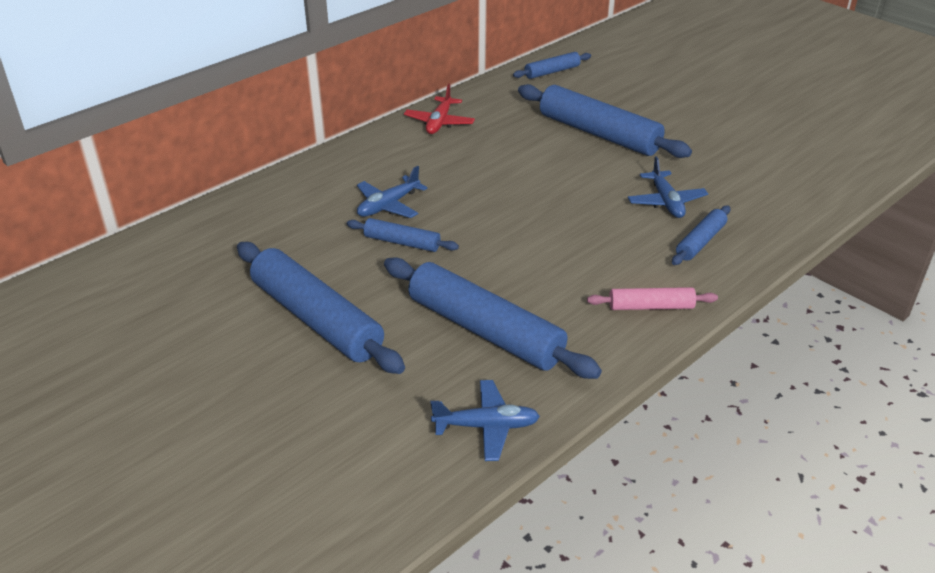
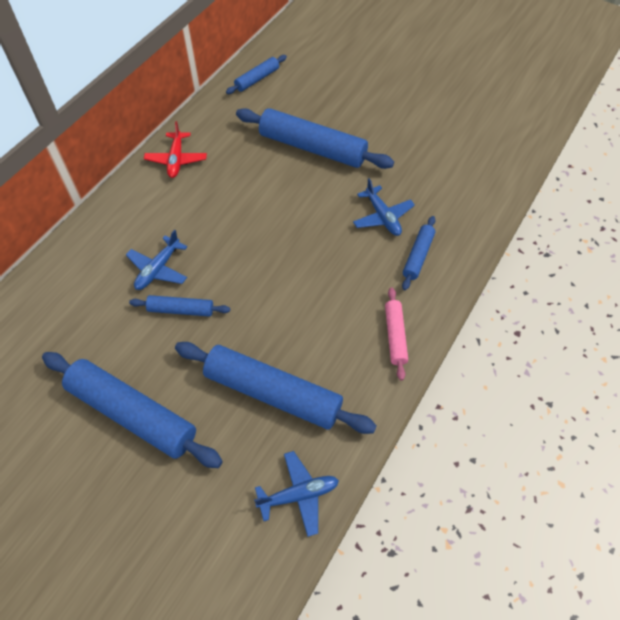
camera: 15 degrees left, 20 degrees up
(651, 306) = (395, 336): pink rolling pin -> pink rolling pin turned 75 degrees counterclockwise

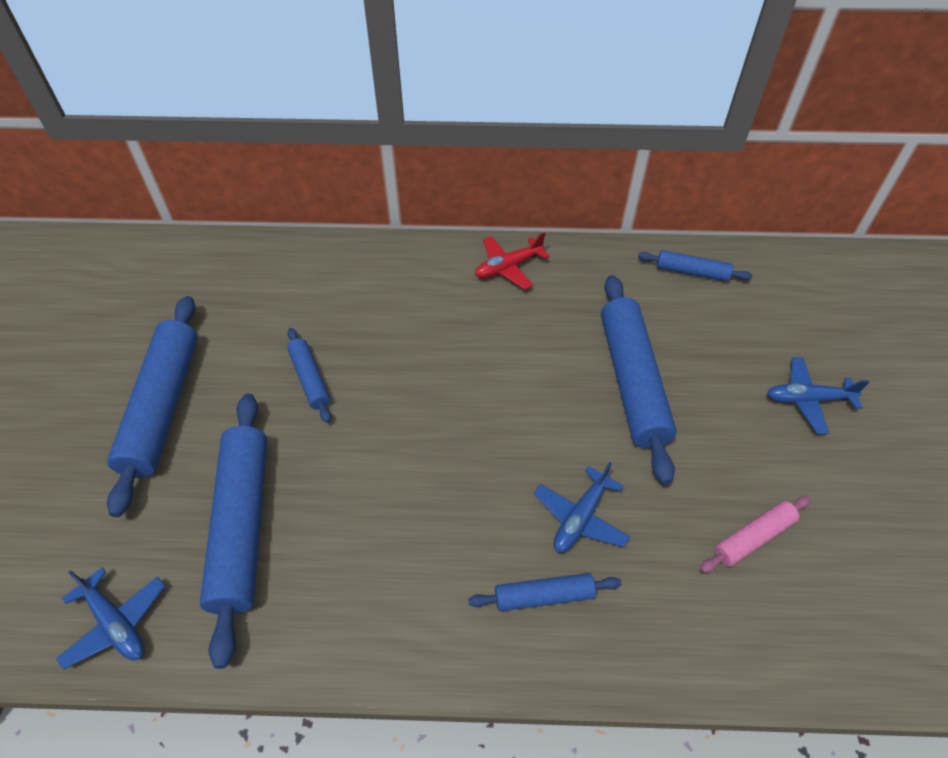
camera: 60 degrees right, 5 degrees down
(158, 269) = (351, 331): blue plane -> blue plane (807, 399)
(395, 336) = (393, 628): pink rolling pin -> pink rolling pin (753, 537)

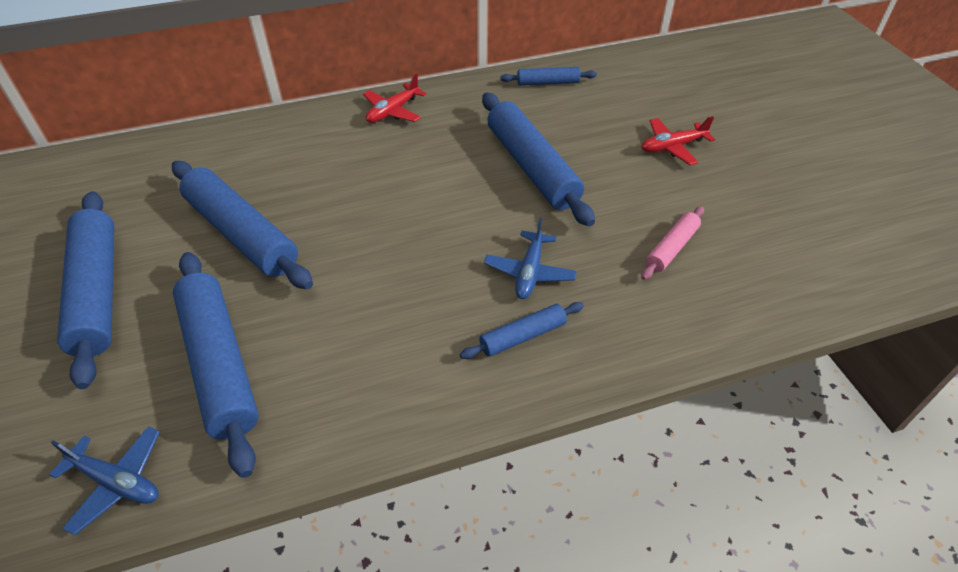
camera: 20 degrees left, 5 degrees down
(310, 379) = (241, 234): blue rolling pin -> blue rolling pin, size x1.98
(807, 399) = (672, 147): blue plane -> red plane

